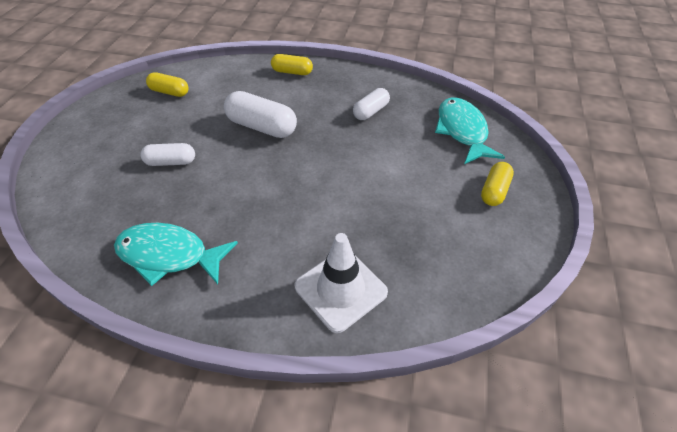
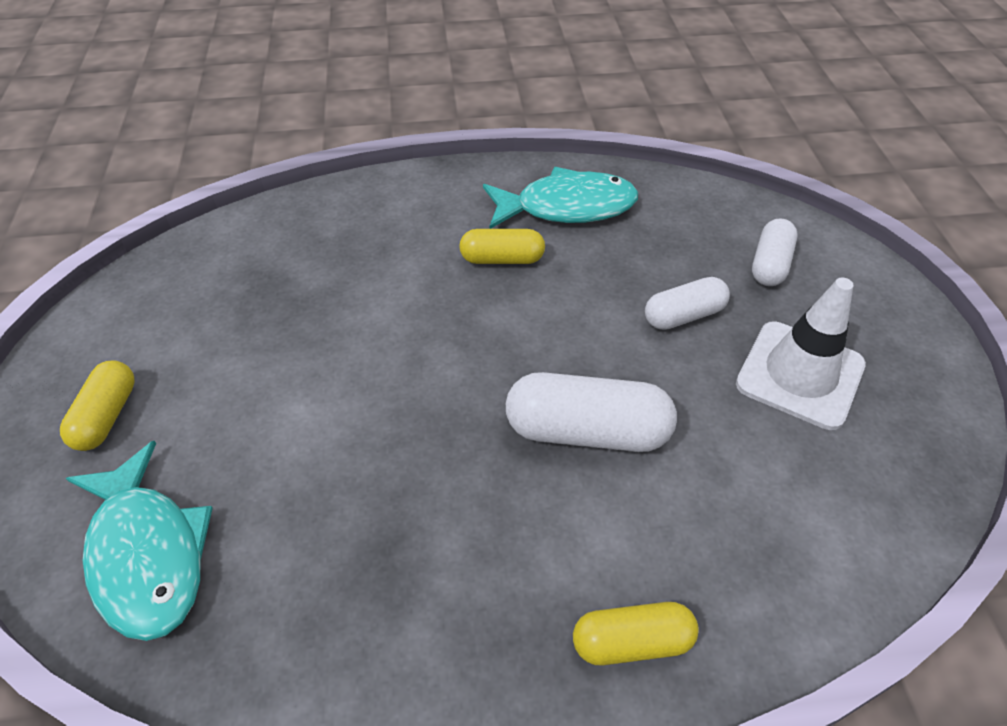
camera: 160 degrees right, 0 degrees up
(169, 92) = (852, 464): yellow capsule -> yellow capsule (502, 259)
(340, 289) = (340, 226): white traffic cone -> white traffic cone (800, 374)
(371, 111) = (372, 551): white capsule -> white capsule (770, 264)

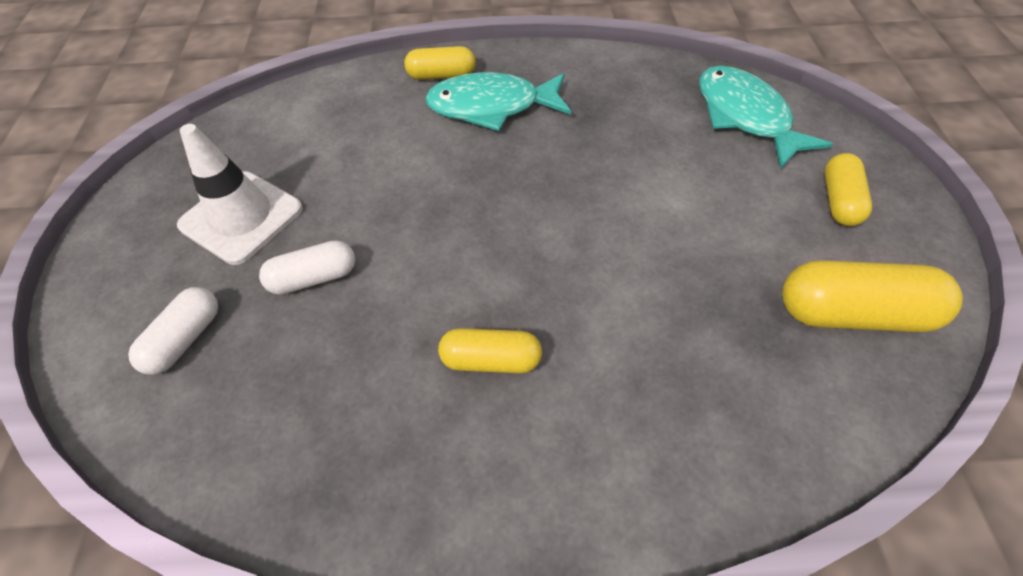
camera: 175 degrees left, 5 degrees up
(175, 302) = (853, 314): none -> yellow capsule
(567, 207) = (392, 451): turquoise fish -> turquoise fish (492, 107)
(587, 431) = (438, 179): white capsule -> none

